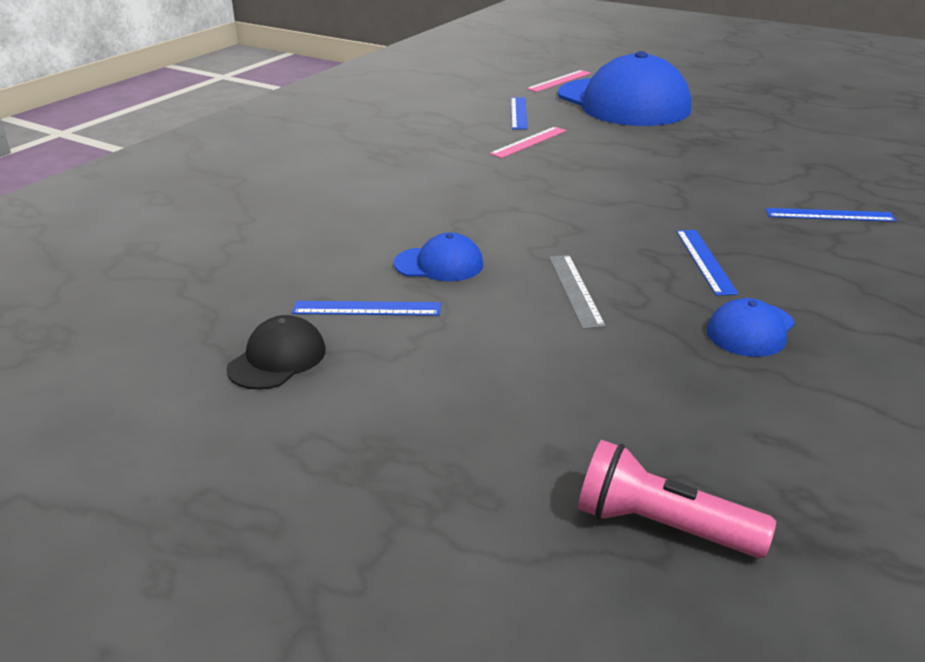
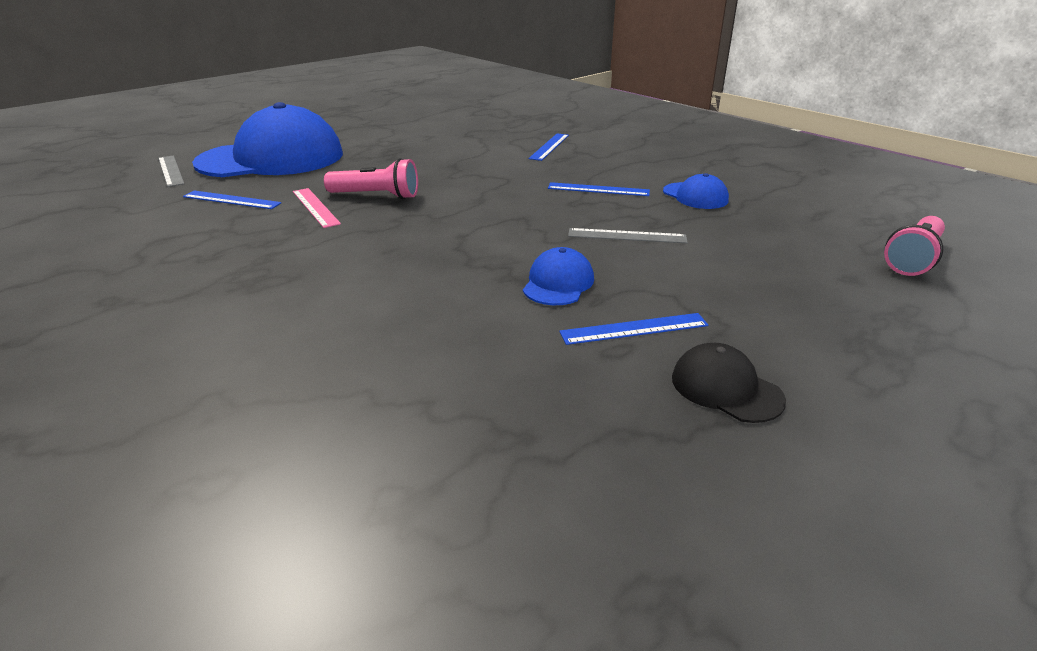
camera: 75 degrees left, 0 degrees up
(367, 308) = (634, 329): blue ruler -> blue ruler turned 60 degrees clockwise
(559, 81) = (171, 170): pink ruler -> grey ruler
(575, 158) = (376, 196): none -> pink flashlight

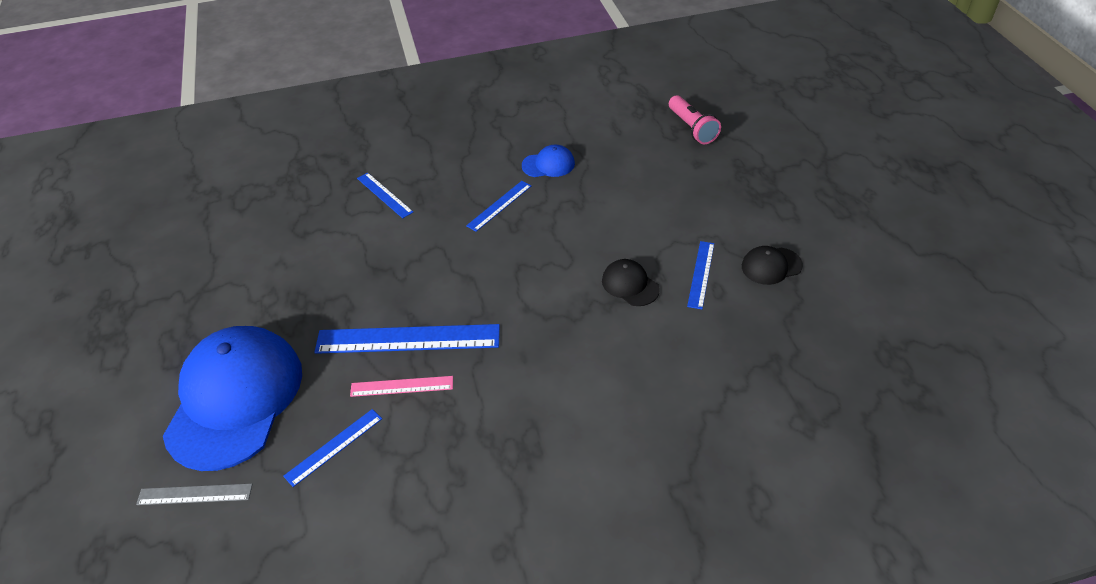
camera: 60 degrees left, 15 degrees up
(376, 196) = (408, 339): pink flashlight -> blue ruler
(558, 283) = (630, 285): blue cap -> black cap
(627, 236) = (586, 225): grey ruler -> none

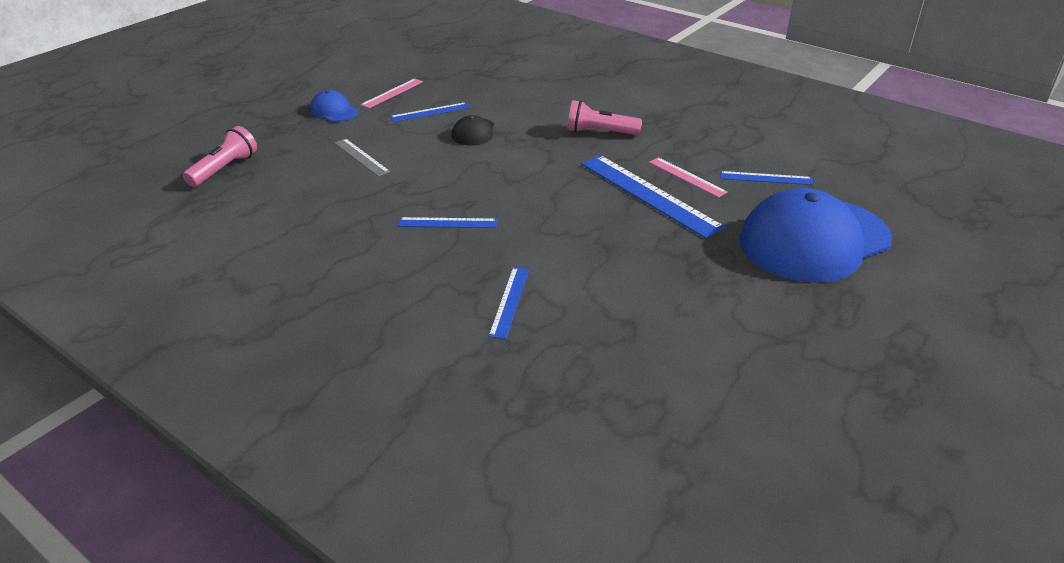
camera: 130 degrees left, 10 degrees down
(195, 494) = (883, 210): grey ruler -> grey ruler (361, 157)
(542, 377) = (600, 132): none -> pink flashlight
(548, 164) = (355, 222): blue cap -> blue cap (334, 111)
(771, 266) = (392, 93): black cap -> pink ruler

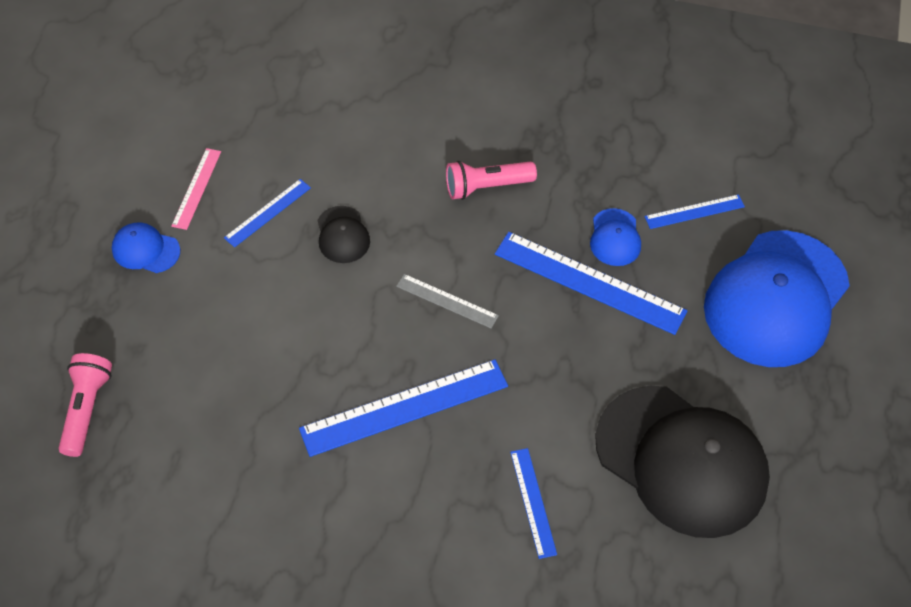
camera: 25 degrees left, 20 degrees up
(361, 157) = (238, 328): grey ruler -> grey ruler (447, 301)
(447, 223) = (404, 407): blue ruler -> blue ruler, size x1.88
(663, 313) = (681, 461): none -> black cap
(687, 177) = (615, 237): pink ruler -> blue cap

